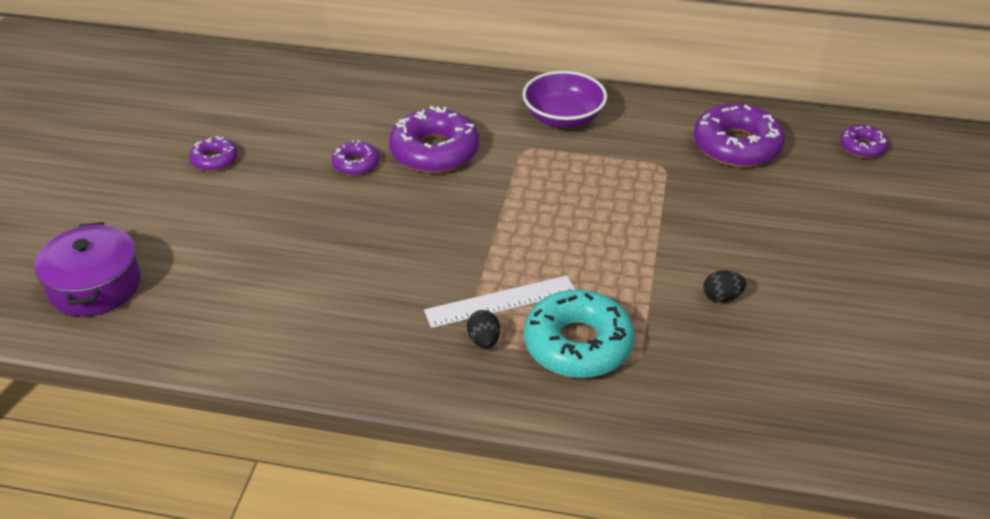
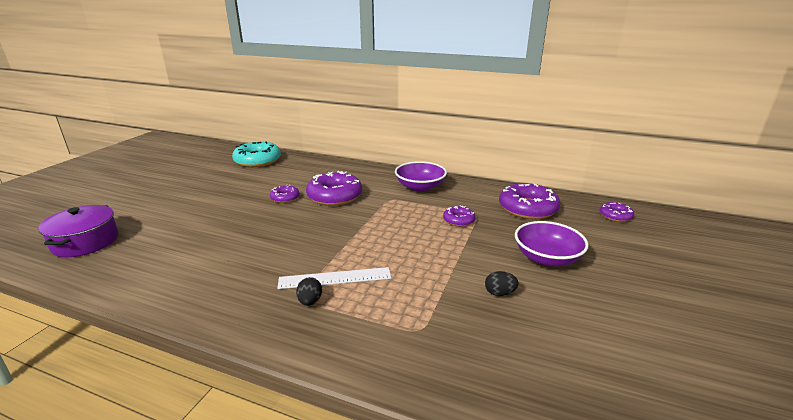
camera: 10 degrees right, 15 degrees down
(214, 160) = (207, 189): purple donut -> purple donut (459, 220)
(578, 344) = (379, 312): turquoise donut -> turquoise donut (257, 161)
(774, 234) = (547, 258): none -> purple bowl

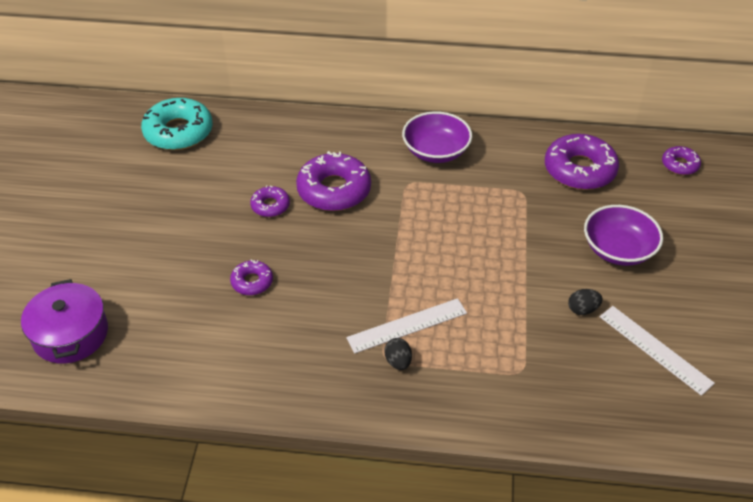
camera: 15 degrees left, 20 degrees up
(459, 220) = (506, 206): purple donut -> purple donut (252, 282)
(565, 337) = (655, 349): none -> white ruler

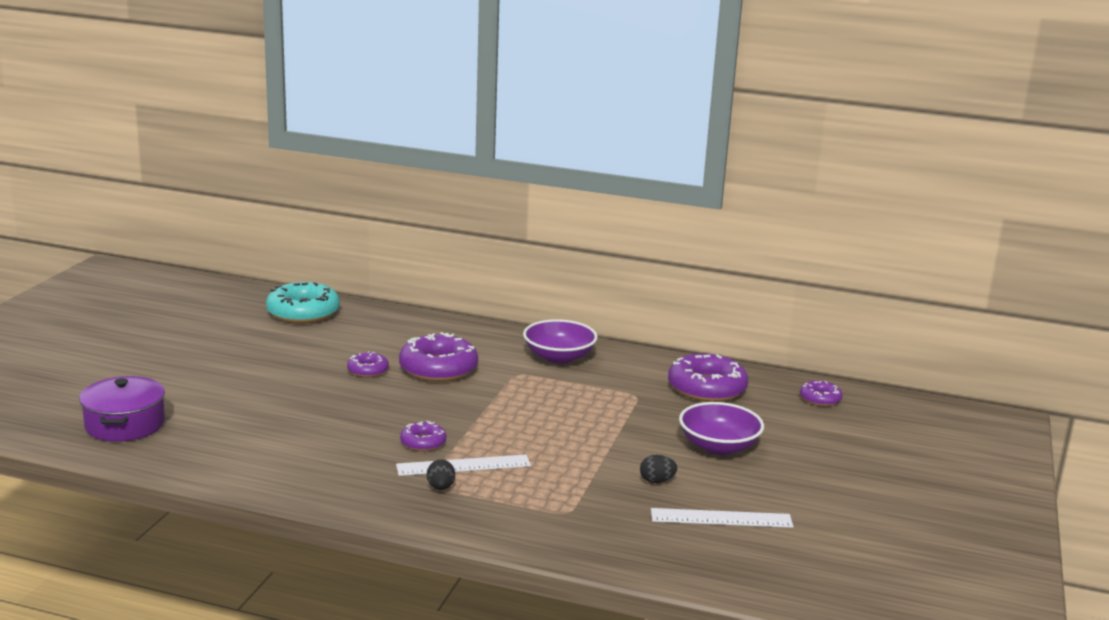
camera: 10 degrees right, 25 degrees down
(252, 282) = (321, 416): purple donut -> purple donut (423, 442)
(655, 349) = (721, 518): white ruler -> white ruler turned 60 degrees counterclockwise

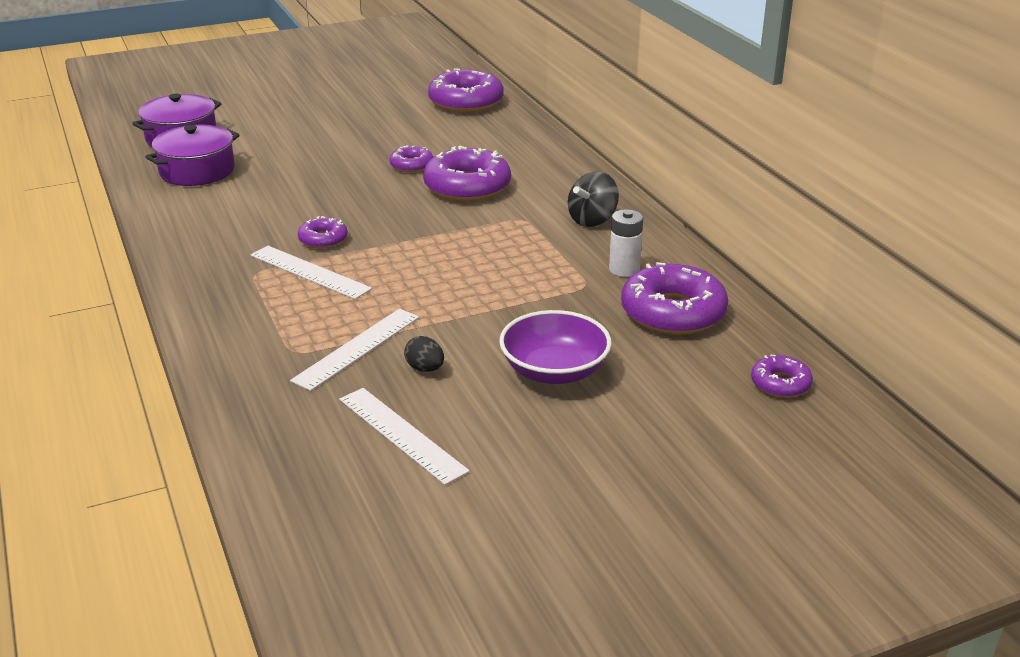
camera: 50 degrees right, 10 degrees up
(206, 442) = (197, 171): none -> purple pot
(303, 312) = (466, 102): turquoise donut -> purple donut
(440, 487) = (256, 280): black egg -> none
(559, 357) = (592, 220): purple bowl -> black spinning top
(596, 491) = (357, 348): none -> white ruler
(636, 377) = (624, 269): none -> white battery

